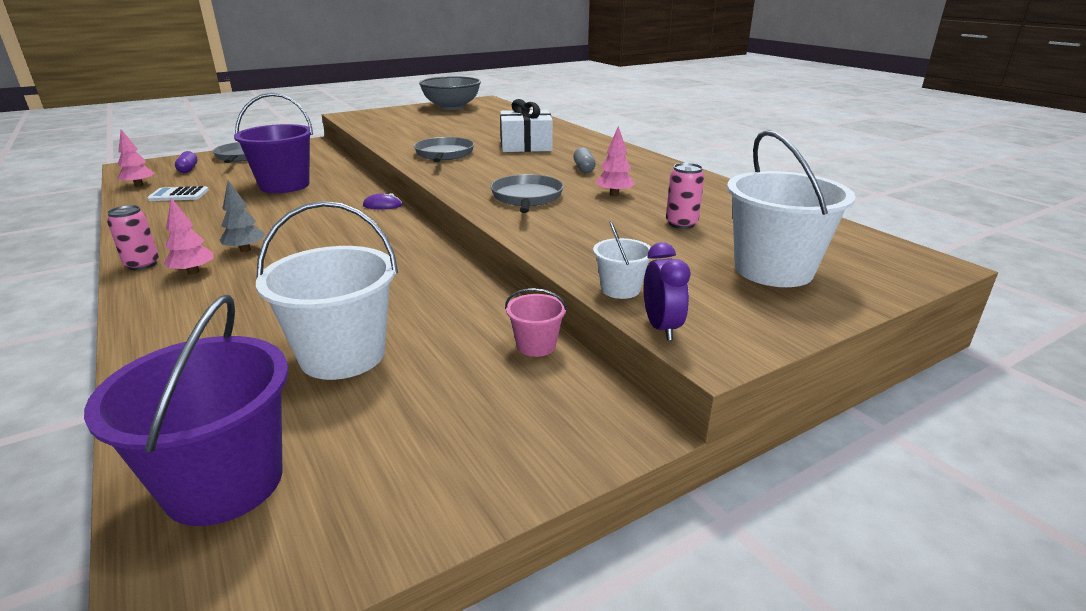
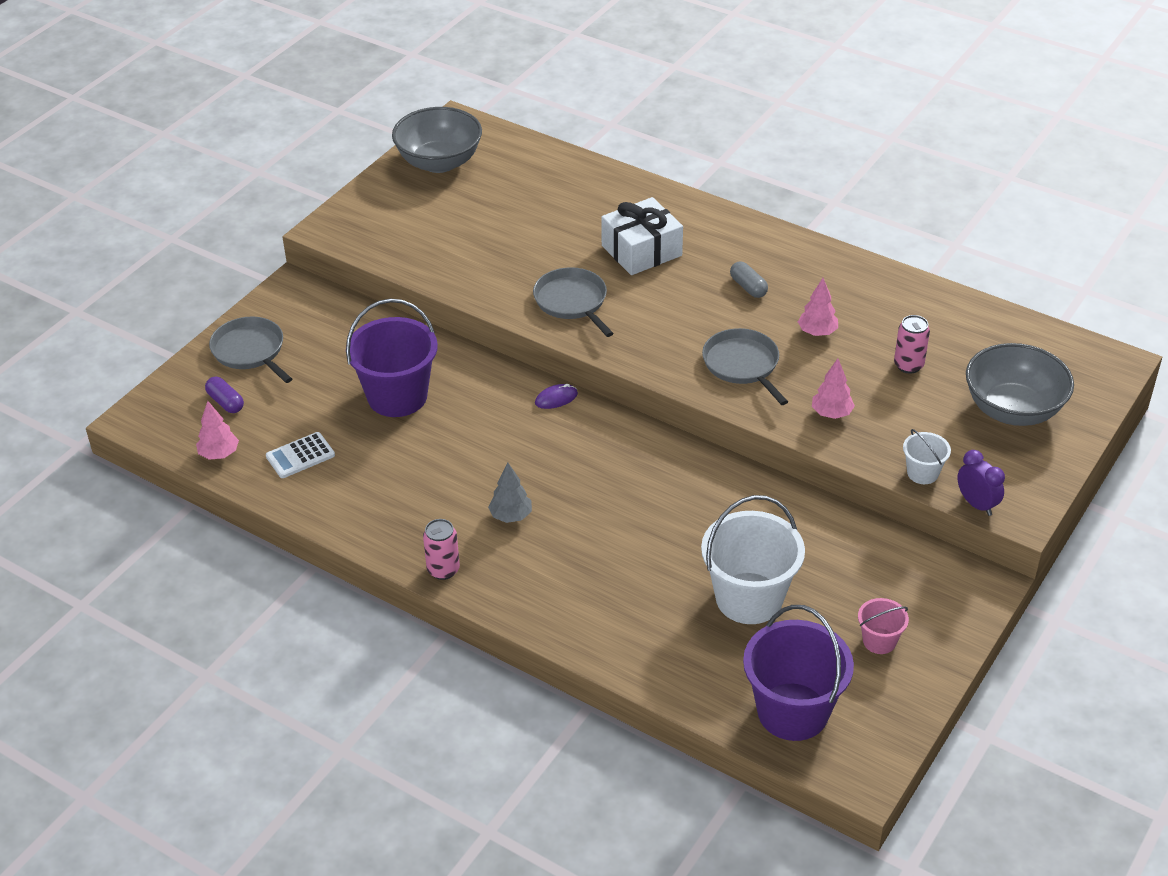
camera: 25 degrees left, 15 degrees up
(193, 272) = (506, 561): pink tree -> pink tree (831, 413)
(536, 345) = (874, 537): pink bucket -> pink bucket (879, 641)
(773, 270) = (1013, 409): white bucket -> grey bowl

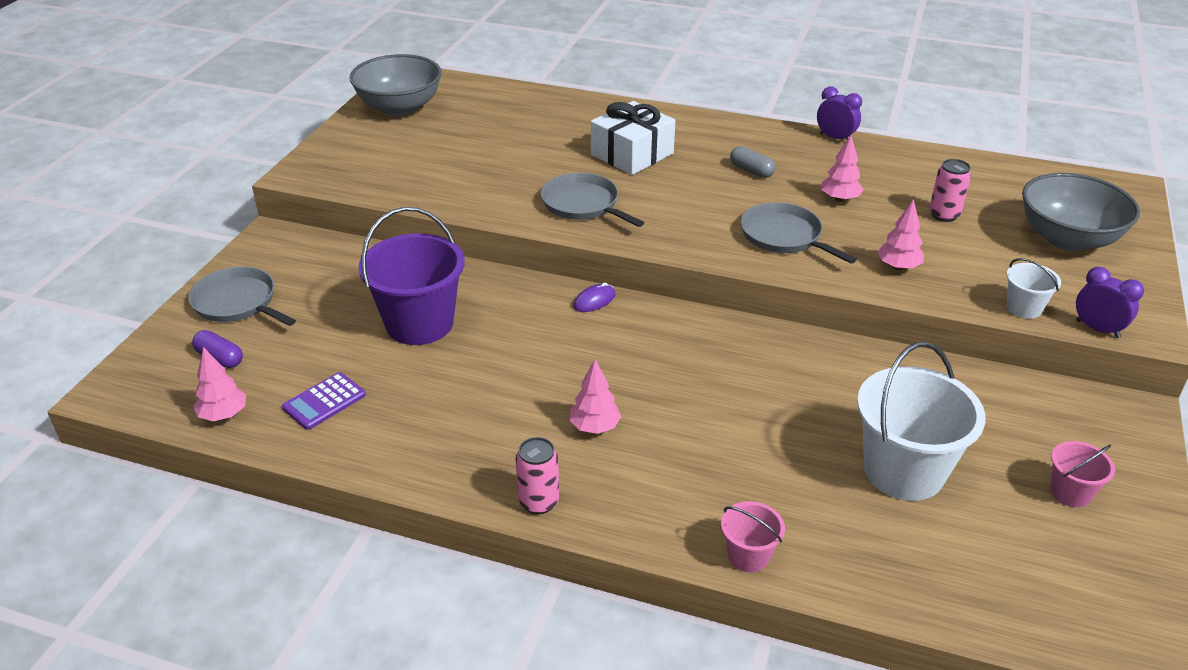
camera: 15 degrees left, 5 degrees down
(300, 456) = (324, 401): white calculator -> purple calculator
(511, 516) = (595, 427): grey tree -> pink tree
(588, 641) = (748, 555): none -> pink bucket
(793, 712) = (1029, 595): purple bucket -> none
(852, 260) = (835, 138): none -> purple clock

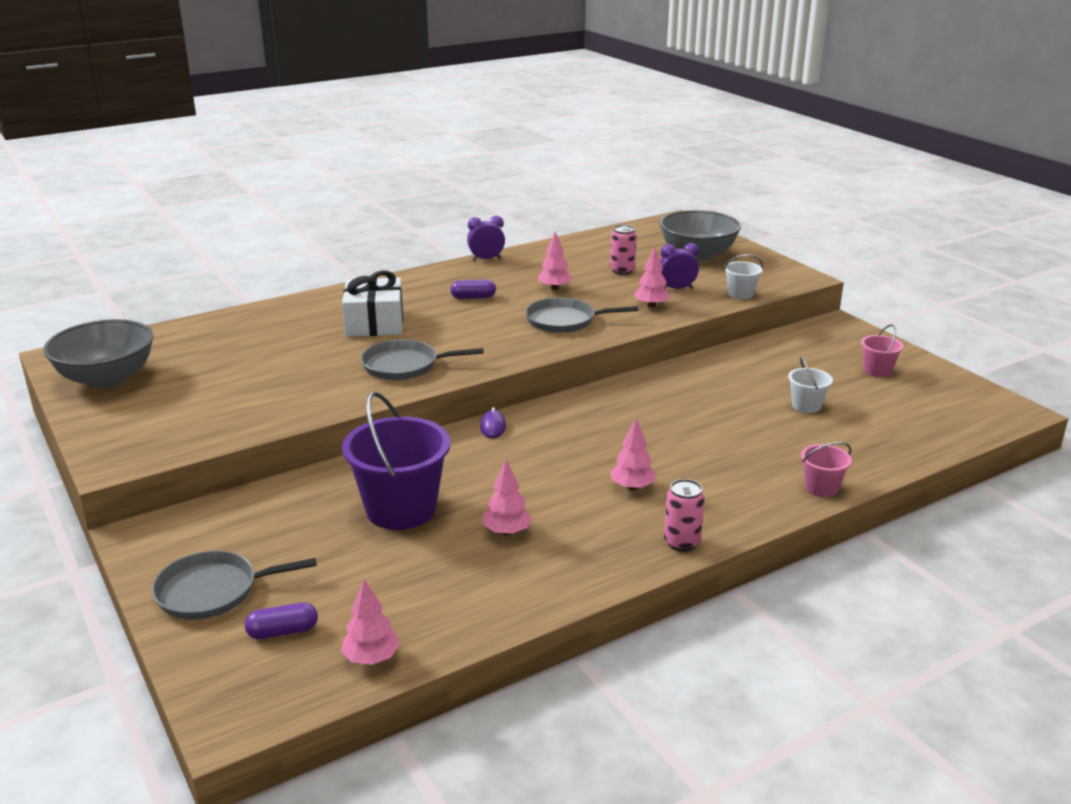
camera: 50 degrees left, 10 degrees down
(324, 401) = (433, 595): purple calculator -> none
(446, 392) = (507, 532): none -> pink tree
(751, 171) = (473, 297): grey capsule -> purple capsule
(903, 471) = (806, 405): white bucket -> white bucket, size x0.48
(1097, 329) = (785, 287): purple clock -> purple clock (677, 289)

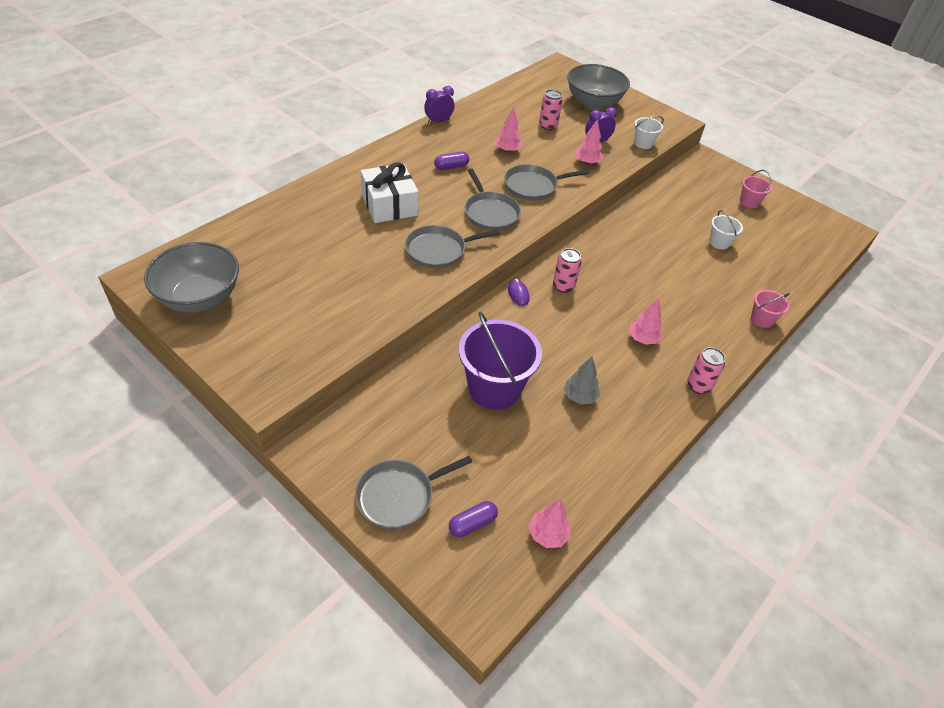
camera: 20 degrees left, 20 degrees up
(492, 339) = (490, 213): none -> grey pan
(507, 532) = (579, 397): pink tree -> grey tree
(557, 426) = (563, 286): none -> pink can

